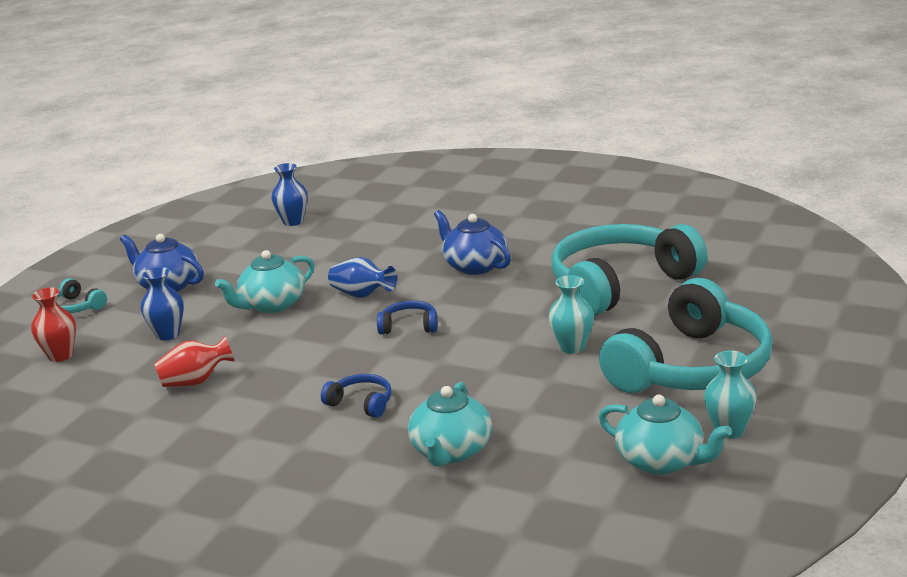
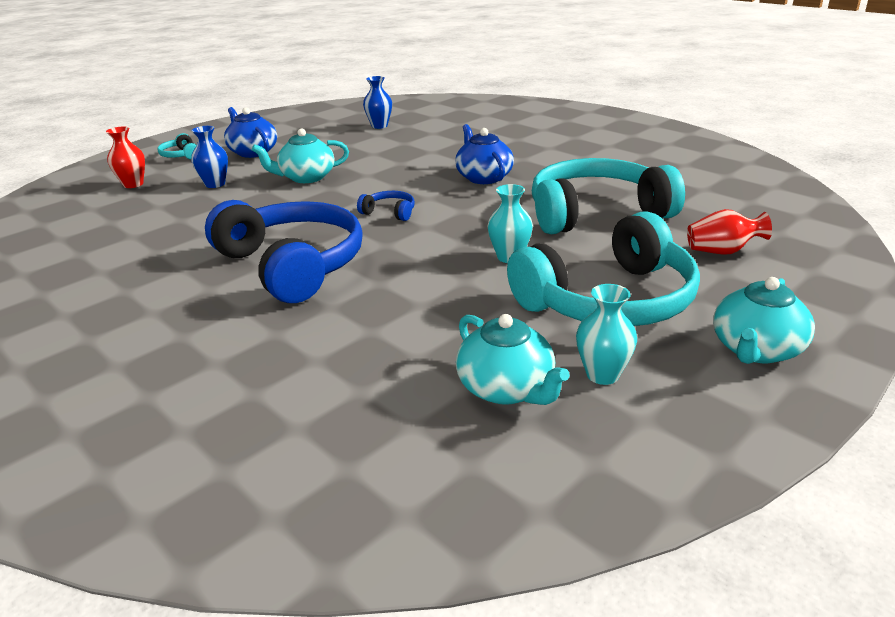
camera: 20 degrees right, 5 degrees up
(195, 381) = (195, 221): red vase -> red vase (722, 251)
(361, 403) = (292, 265): blue headphones -> blue headphones, size x2.49
(362, 295) = (377, 183): blue vase -> none
(451, 451) = (322, 325): turquoise teapot -> turquoise teapot (756, 350)

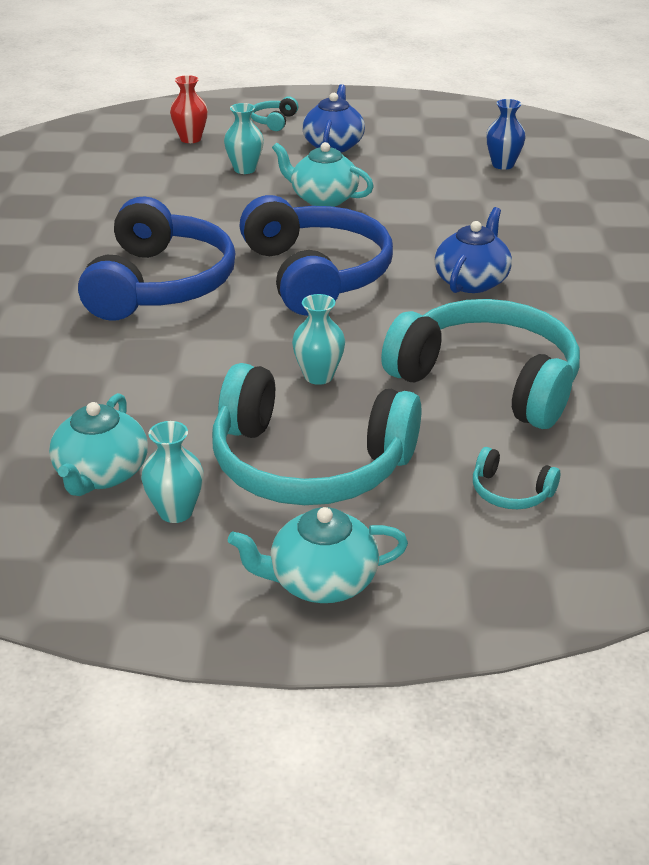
camera: 45 degrees right, 5 degrees up
(215, 184) = (245, 169): blue vase -> turquoise vase
(389, 212) = (316, 274): blue headphones -> blue headphones, size x2.49
(722, 251) = (510, 492): red vase -> turquoise headphones

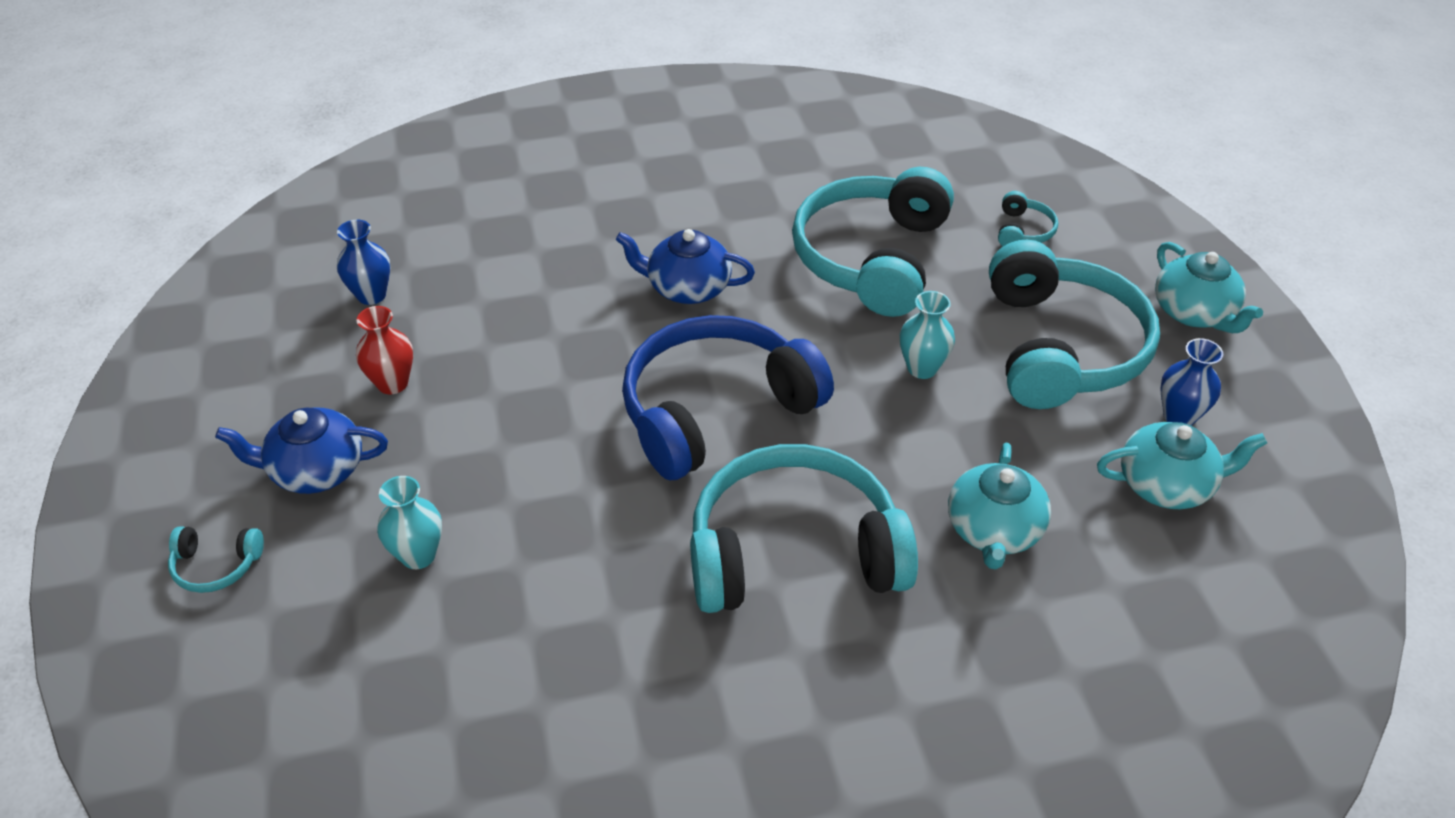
camera: 105 degrees left, 10 degrees up
(160, 284) = (794, 552): blue headphones -> turquoise headphones
(176, 512) = (1179, 416): turquoise vase -> blue vase
(190, 139) = (298, 662): red vase -> red vase (392, 383)
(323, 198) = (505, 446): turquoise teapot -> turquoise teapot (993, 531)

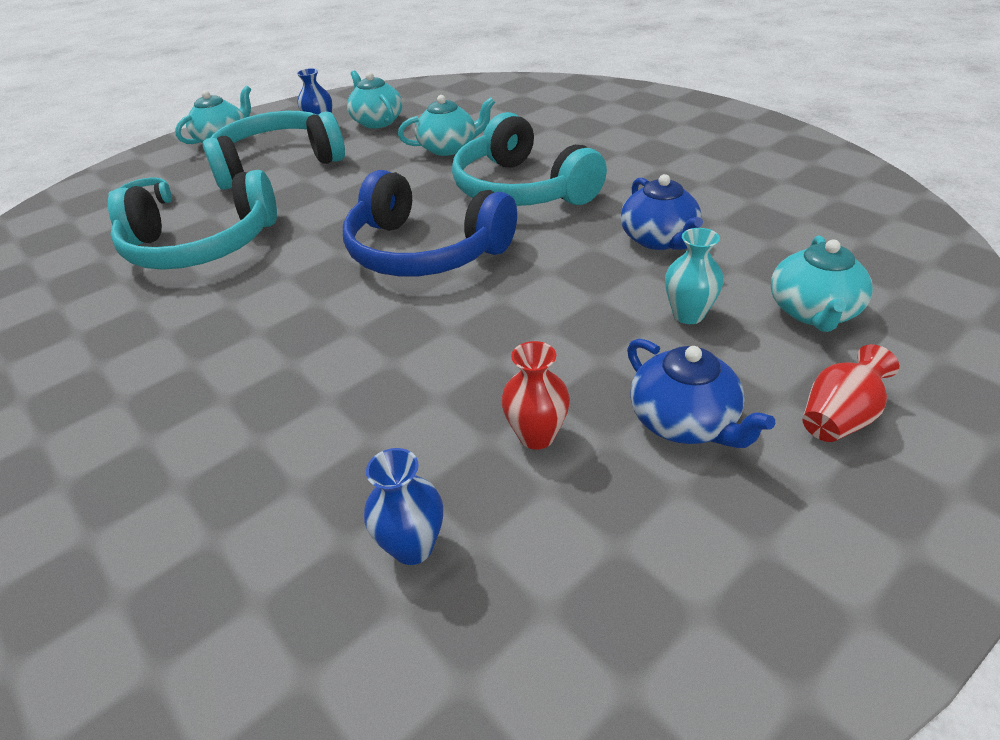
camera: 115 degrees left, 5 degrees down
(216, 566) = (839, 418): turquoise headphones -> red vase
(322, 657) = (813, 312): none -> turquoise teapot
(687, 288) = (281, 315): blue teapot -> blue teapot (659, 239)
(922, 368) = (325, 196): turquoise vase -> none

